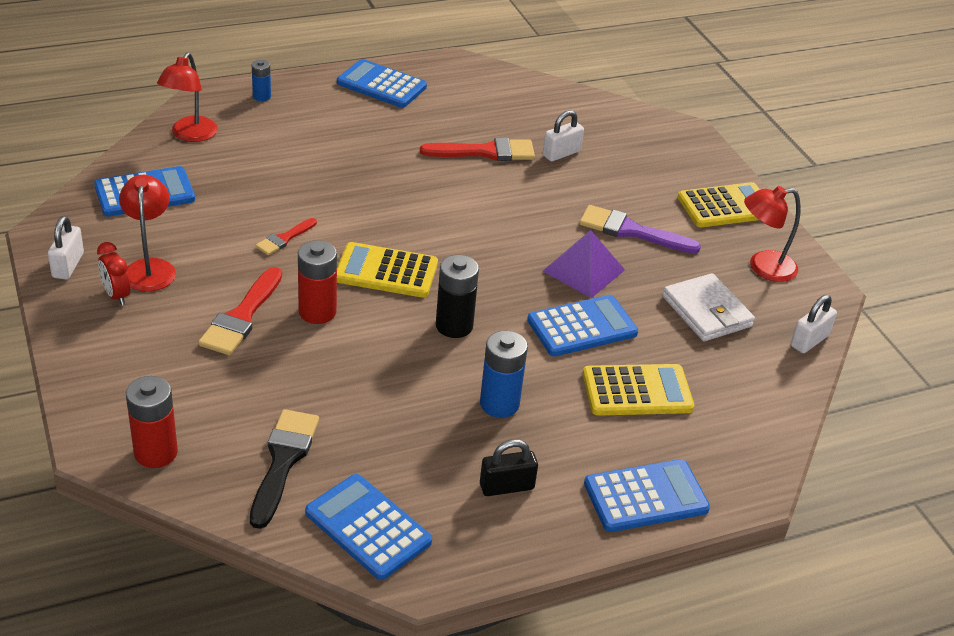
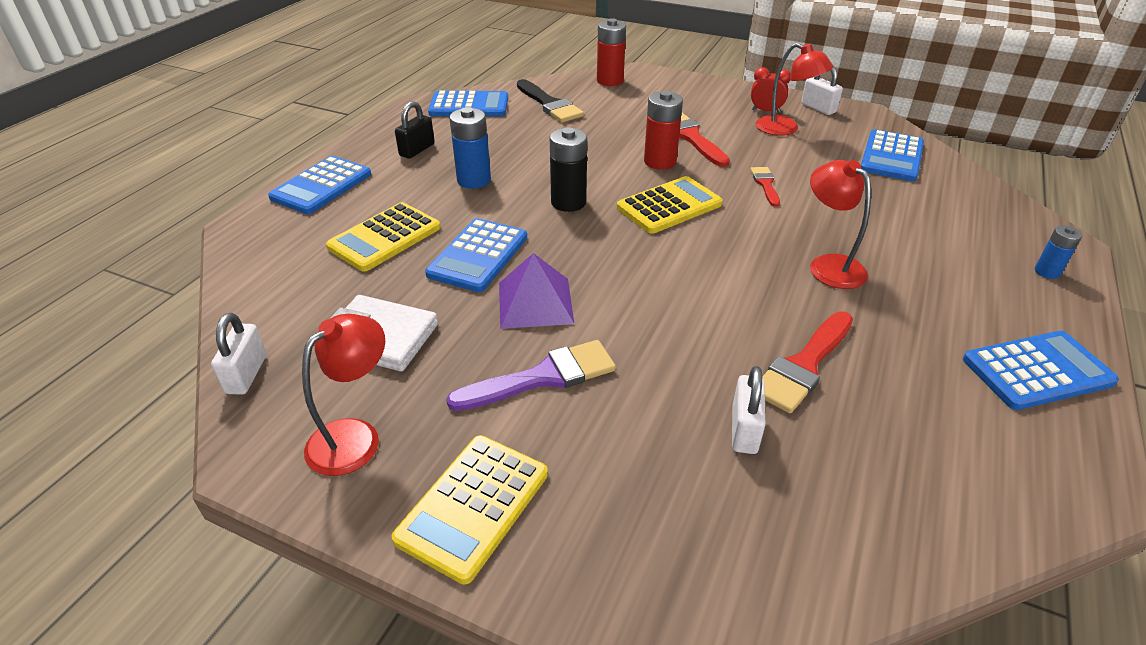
camera: 140 degrees right, 0 degrees up
(190, 135) = (981, 205): red lamp -> red lamp (829, 265)

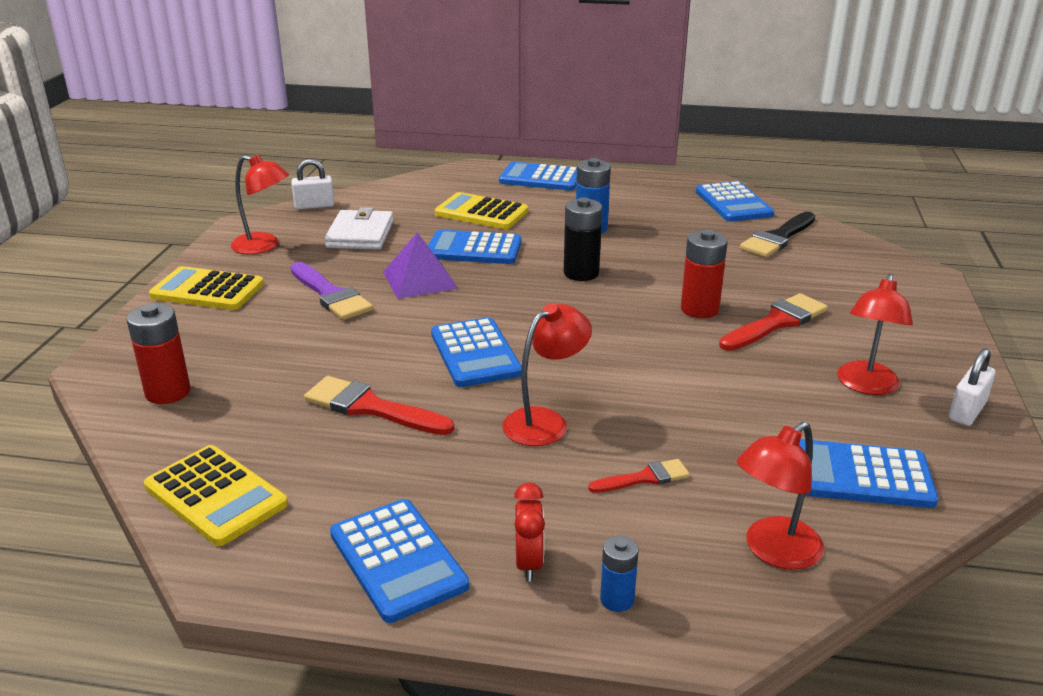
camera: 75 degrees right, 10 degrees down
(417, 150) = (626, 198): black padlock -> none
(610, 81) = (878, 261): red battery -> red battery (168, 392)
(669, 206) = (608, 322): yellow calculator -> yellow calculator (215, 496)
(709, 286) = (475, 353): none -> blue calculator
(744, 430) = (284, 381): white padlock -> none
(765, 111) = (907, 369): red clock -> red clock (529, 563)
(765, 184) = (697, 376): red brush -> red brush (644, 478)
(978, 204) = (773, 551): none -> red lamp

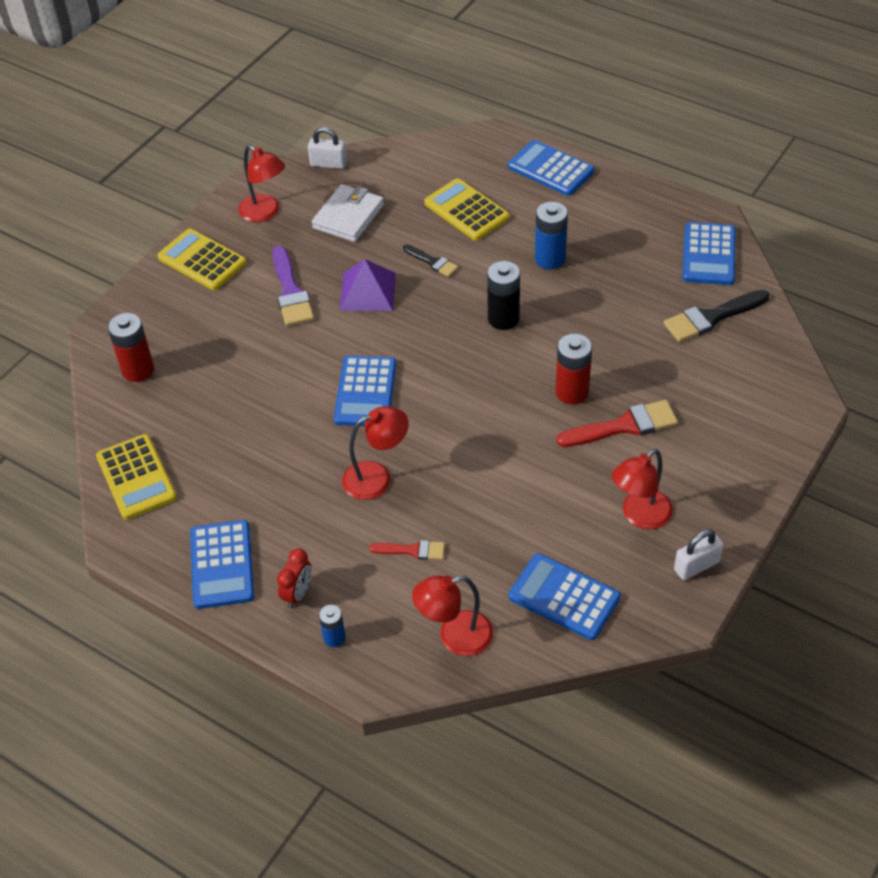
camera: 25 degrees right, 20 degrees up
(371, 408) = (265, 427): red brush -> none
(474, 249) = (432, 262): blue calculator -> black brush

